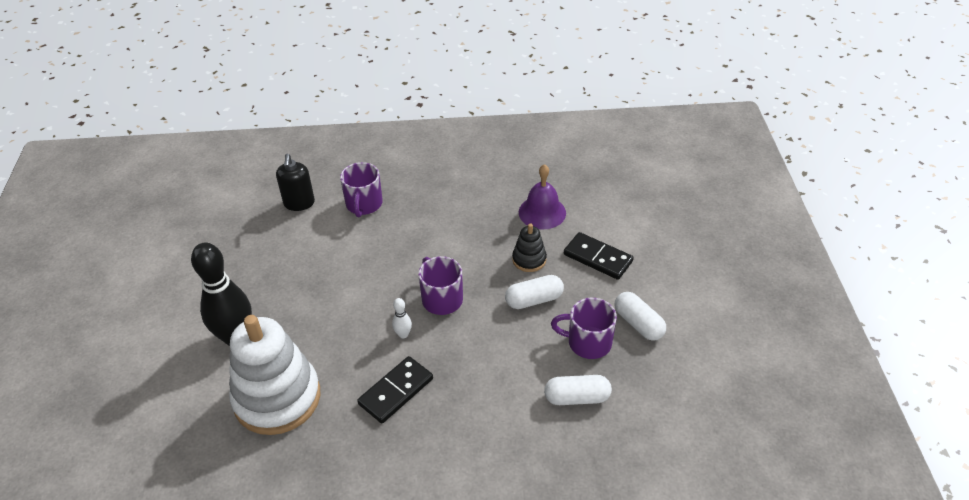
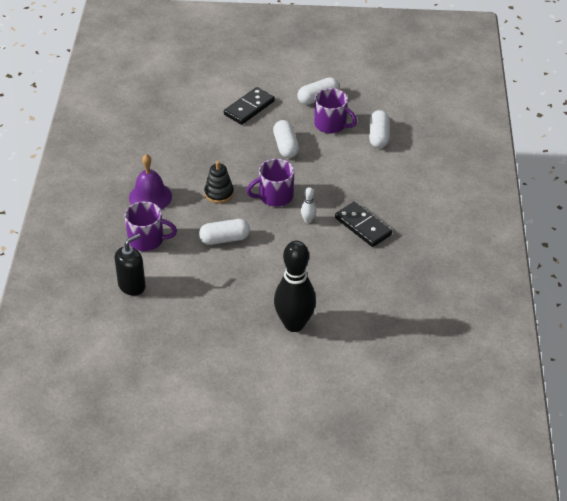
camera: 85 degrees left, 0 degrees up
(277, 398) = (361, 295): white stacking toy -> none
(299, 203) = (132, 285): black soap dispenser -> black soap dispenser turned 45 degrees counterclockwise
(367, 263) = (224, 239): none -> white capsule
(529, 259) = (242, 144): black stacking toy -> black stacking toy (219, 193)
(542, 212) = (189, 131): purple bell -> purple bell (150, 197)
(588, 342) = (331, 124): purple mug -> purple mug turned 75 degrees counterclockwise

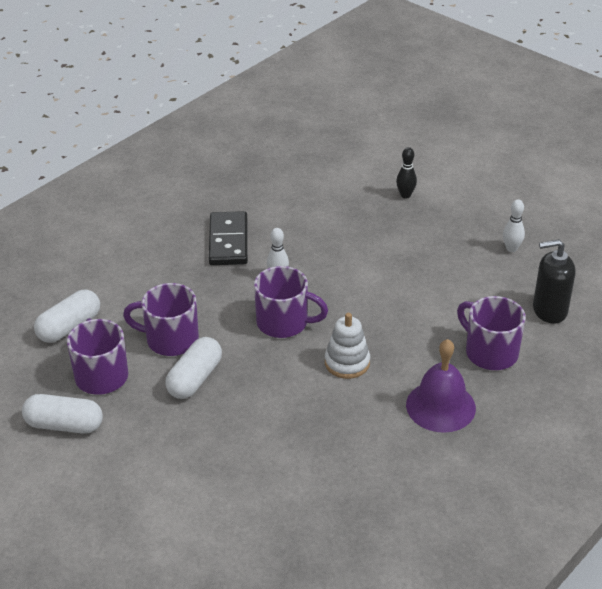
camera: 140 degrees left, 5 degrees down
(188, 319) = (511, 249): none -> white bowling pin
(219, 193) = (347, 363): black stacking toy -> white stacking toy
(224, 239) = (395, 306): white capsule -> none
(249, 108) = (172, 467): black domino -> none
(294, 324) = (405, 195): black bowling pin -> black bowling pin, size x0.41
(321, 157) = (170, 339): none -> purple mug

